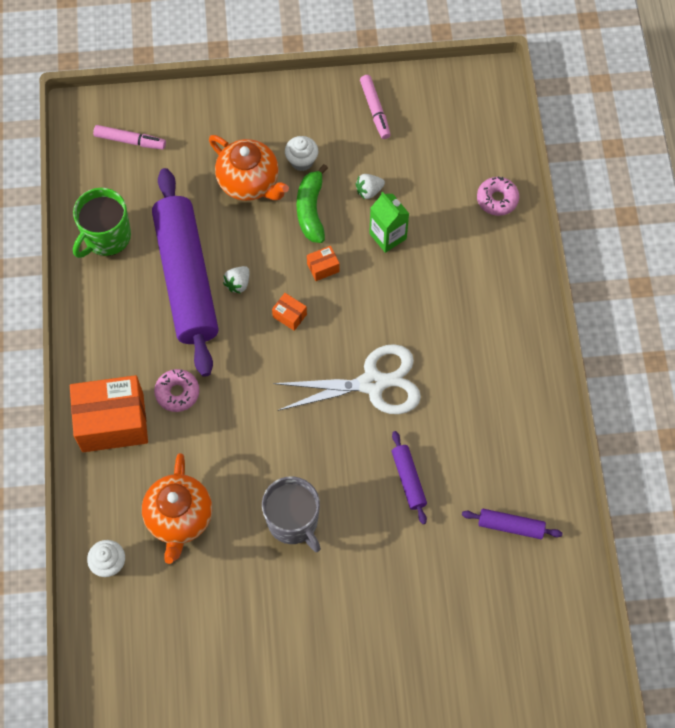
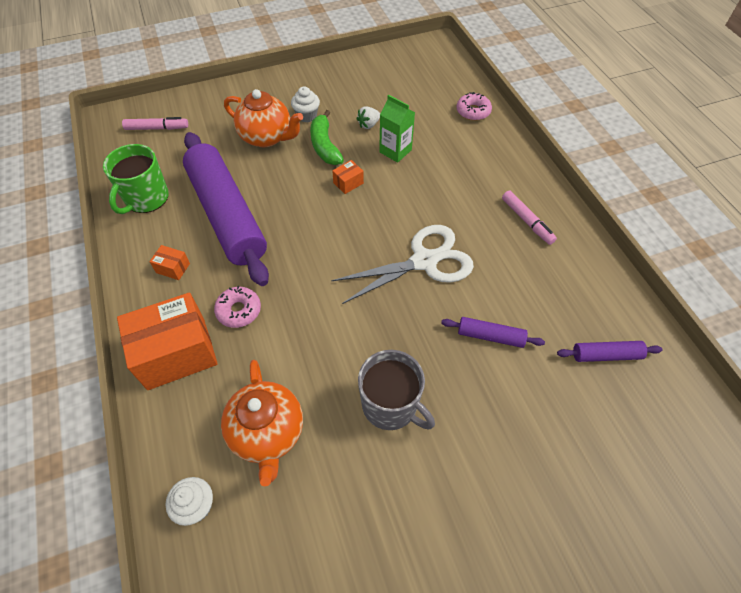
camera: 15 degrees left, 10 degrees down
(238, 283) = (276, 209): white strawberry -> none
(289, 315) = (330, 224): orange box -> orange box (173, 268)
(375, 110) = (355, 75): pink marker -> pink marker (526, 221)
(408, 479) = (490, 336): purple rolling pin -> purple rolling pin turned 45 degrees counterclockwise

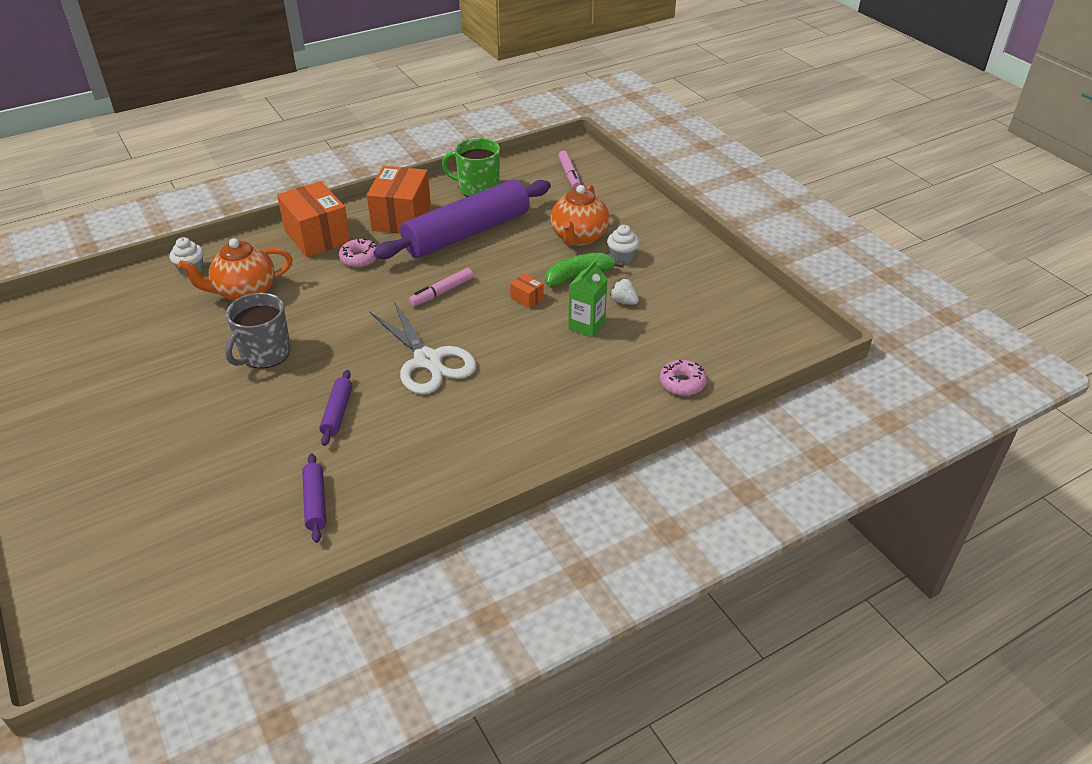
camera: 80 degrees right, 15 degrees down
(173, 268) = (401, 217): orange box -> orange box, size x2.40
(526, 221) = (499, 437): pink marker -> pink marker (442, 292)

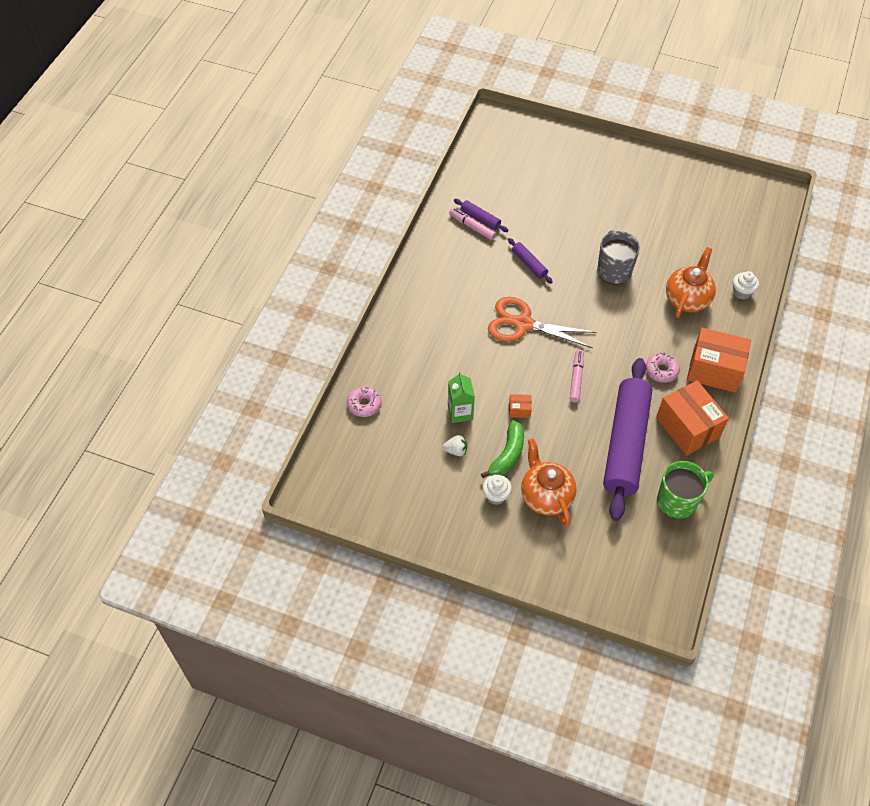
camera: 140 degrees right, 15 degrees up
(427, 360) = (523, 324): white scissors -> orange scissors
(569, 174) = (631, 574): pink marker -> pink marker (472, 227)

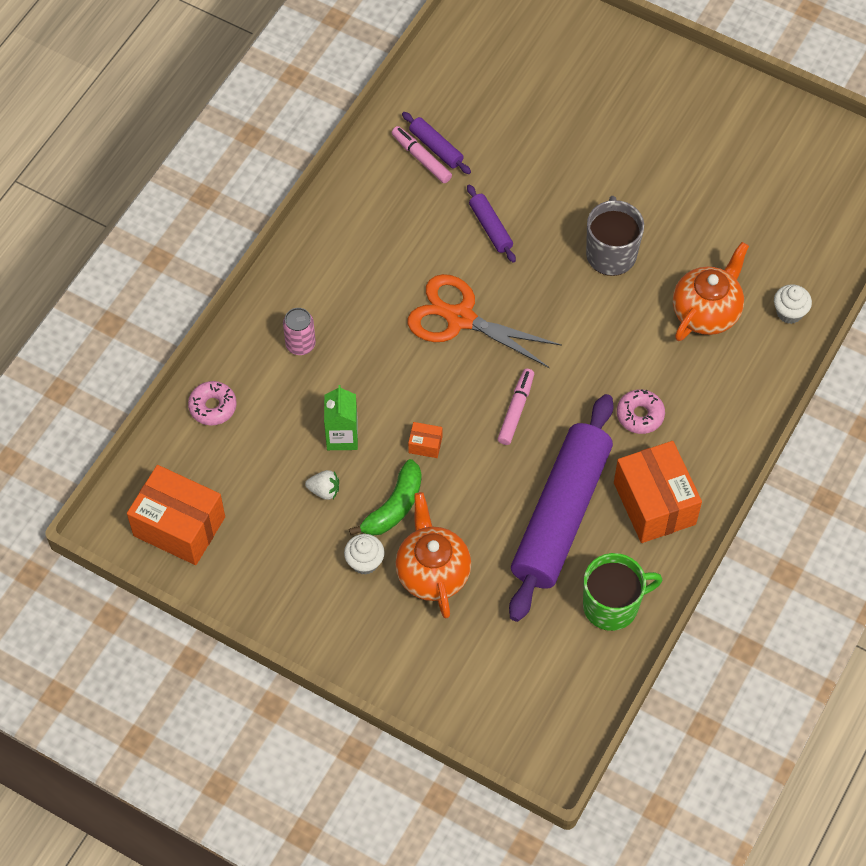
camera: 10 degrees right, 5 degrees up
(417, 355) = (300, 344): none -> pink can
(714, 370) = (715, 425): orange box -> orange box (179, 526)

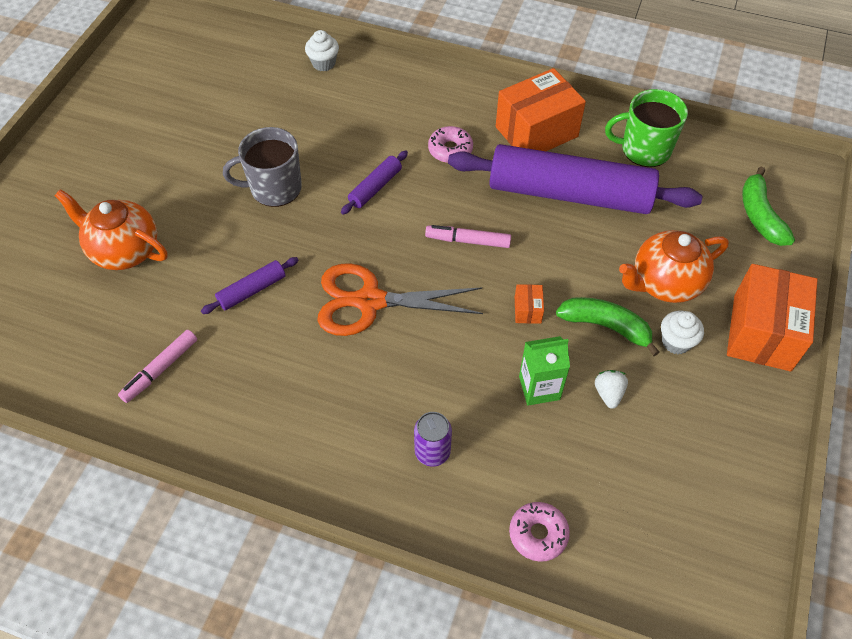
camera: 100 degrees left, 5 degrees down
(179, 526) = (704, 538): orange box -> orange box (762, 332)
(300, 344) = (432, 452): pink can -> purple can
(436, 147) = (145, 357): purple rolling pin -> purple rolling pin (375, 187)
(460, 318) = (370, 301): orange scissors -> orange scissors turned 75 degrees clockwise
(500, 692) = (760, 215): none -> green banana
(612, 605) = (644, 149): green mug -> green mug turned 60 degrees counterclockwise
(706, 312) = (332, 115): orange teapot -> orange teapot (124, 250)

